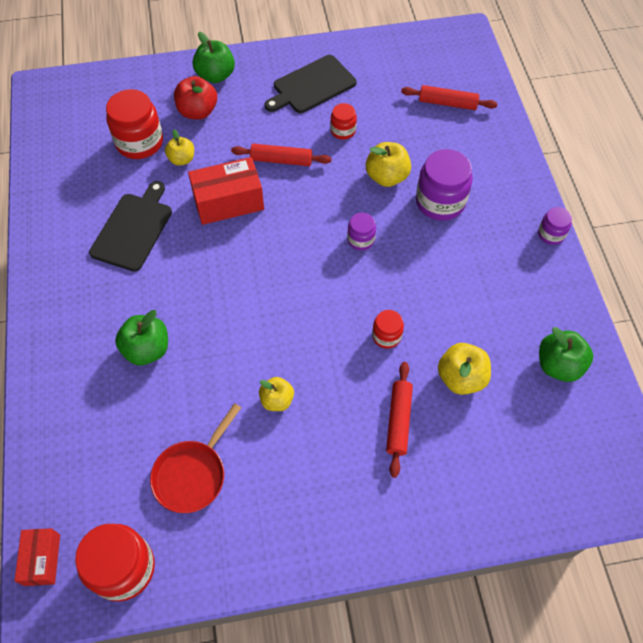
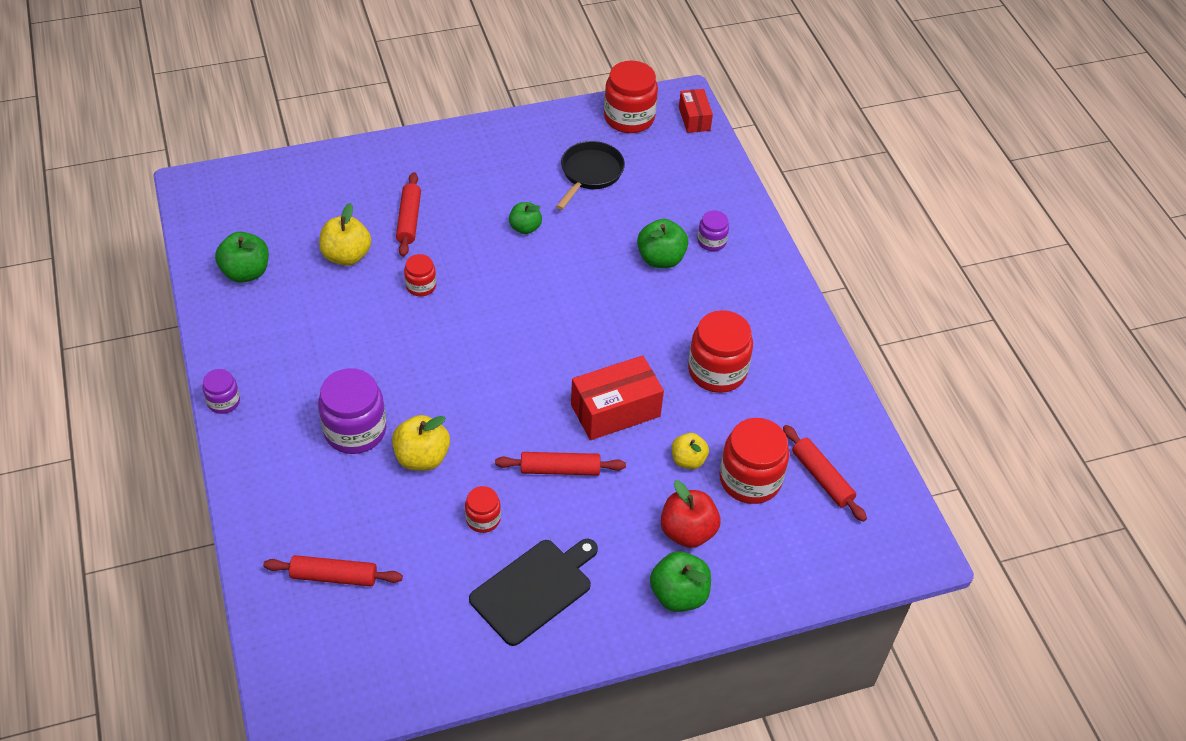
camera: 170 degrees right, 10 degrees down
(85, 139) = (822, 478): none -> red rolling pin
(133, 229) = (717, 371): black cutting board -> red jar
(192, 474) = (590, 173): red pan -> black pan
(277, 400) = (525, 228): yellow apple -> green apple
(361, 239) = (452, 378): purple jar -> purple jar (711, 241)

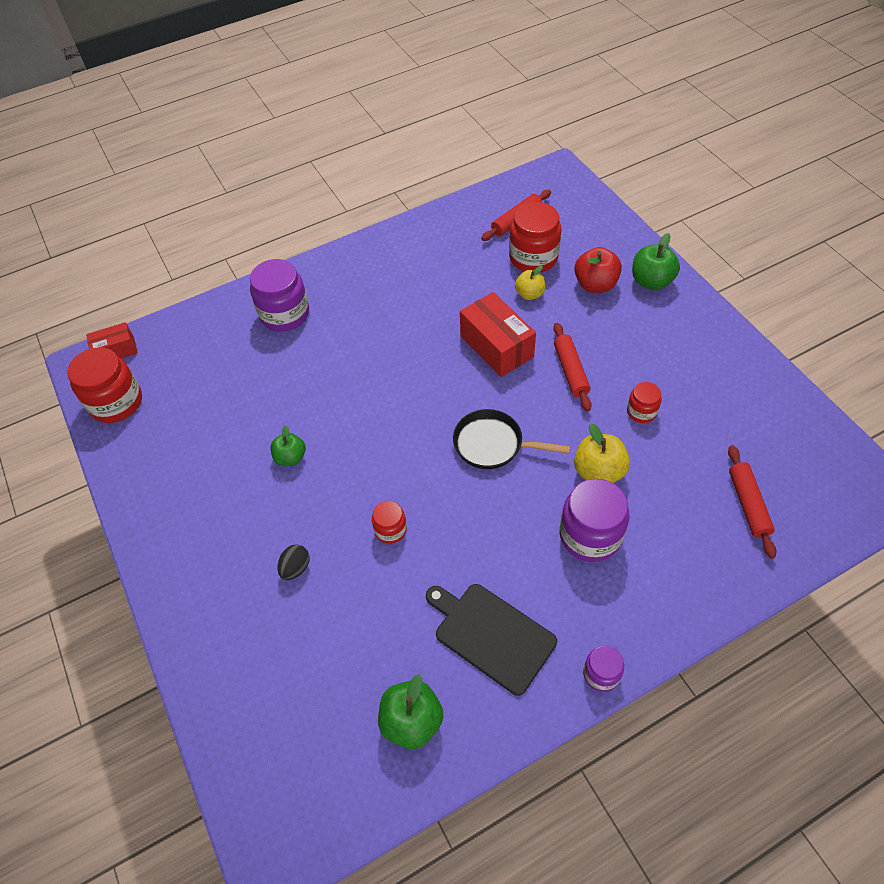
camera: 95 degrees left, 5 degrees up
(346, 256) = (363, 616): yellow apple -> none
(409, 220) = (296, 568): red rolling pin -> black egg
(534, 589) = (689, 364): black cutting board -> black cutting board (491, 635)
(590, 173) = (204, 419): black pan -> black pan (493, 444)
(661, 259) = (313, 345): green apple -> none
(711, 241) = (285, 314): purple jar -> purple jar, size x1.87
(717, 371) = (433, 290): red jar -> none

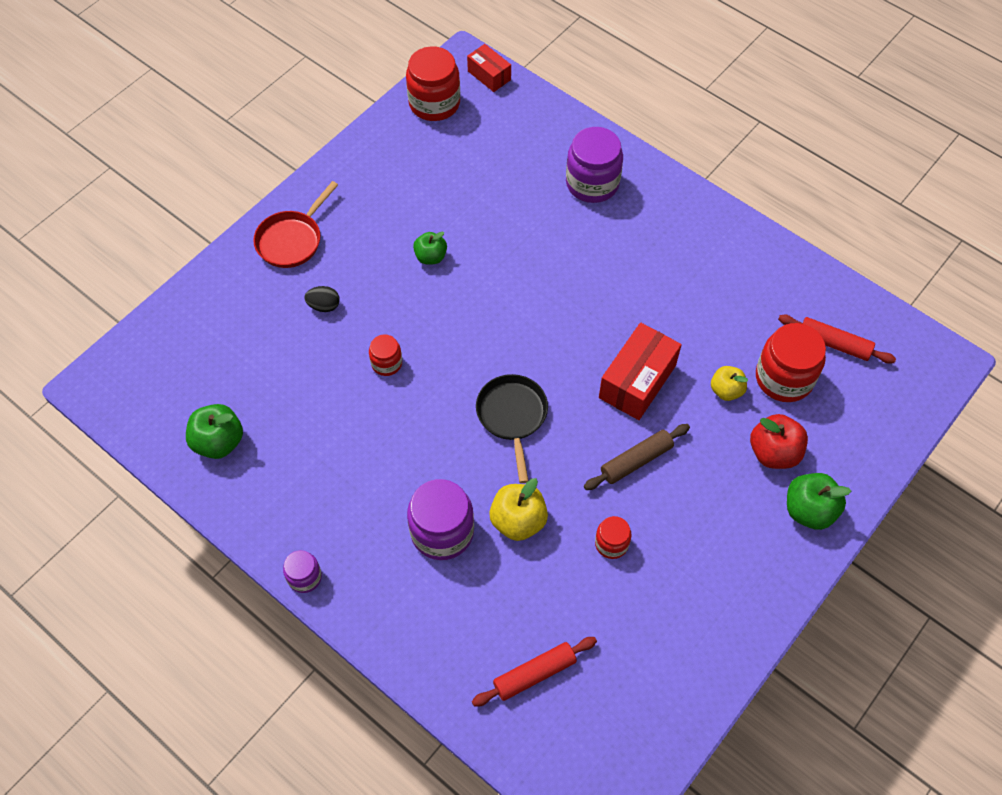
camera: 65 degrees right, 5 degrees up
(197, 576) = (292, 240): none -> red pan
(491, 635) = (312, 477): black cutting board -> none
(570, 371) = (636, 461): red rolling pin -> brown rolling pin

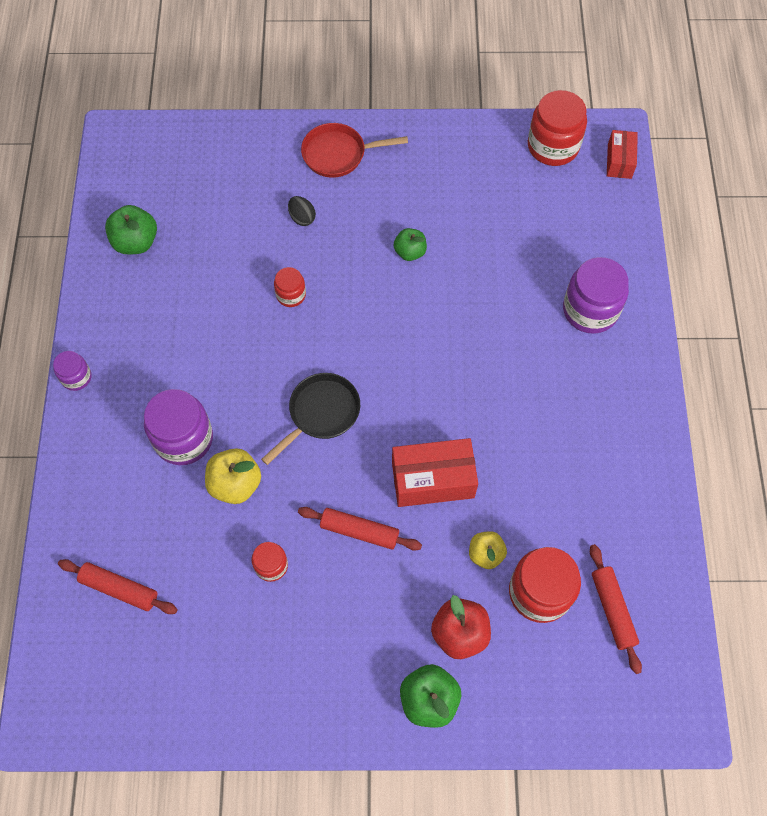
camera: 50 degrees right, 5 degrees up
(636, 461) = (359, 531): brown rolling pin -> red rolling pin

